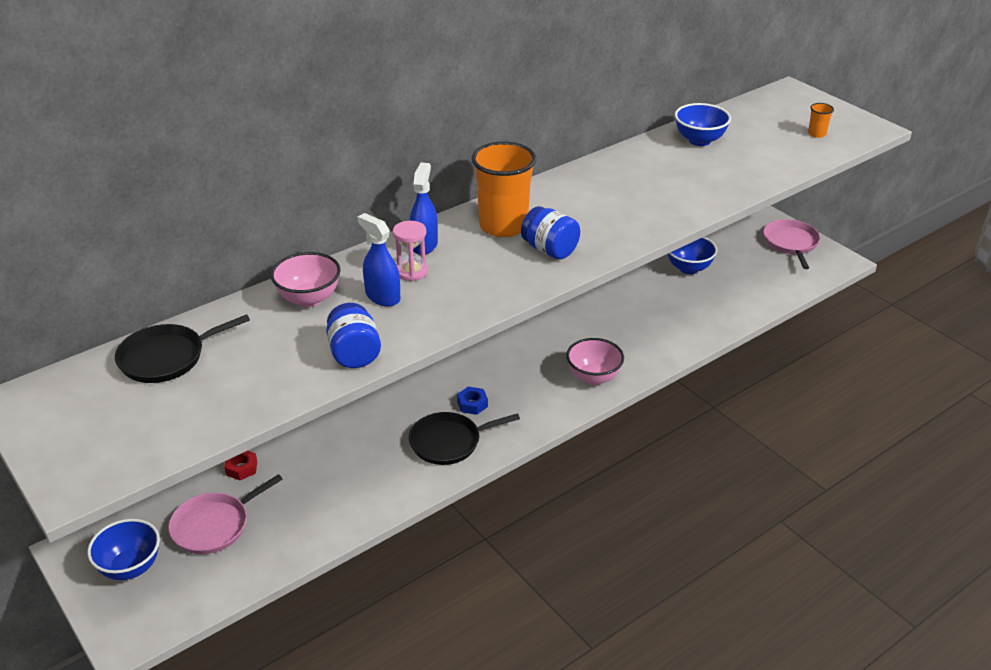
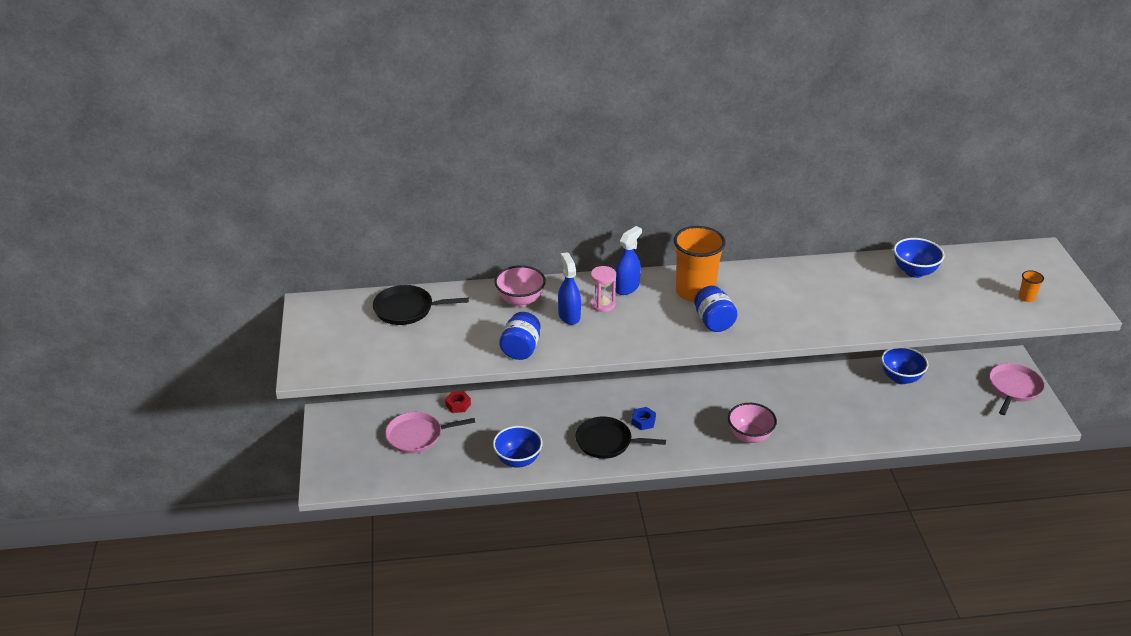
camera: 30 degrees right, 0 degrees up
(130, 567) = (353, 441): blue bowl -> blue bowl (518, 460)

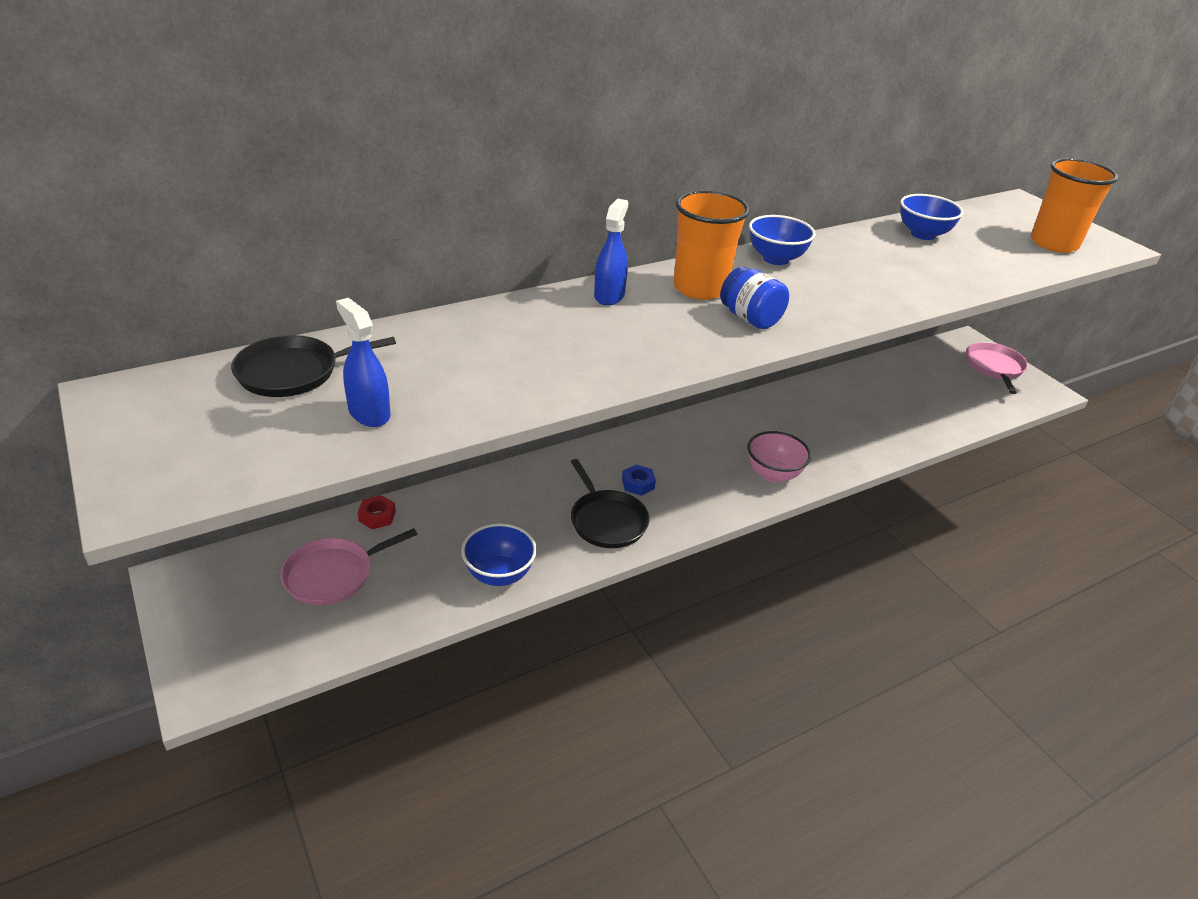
camera: 25 degrees left, 0 degrees up
(520, 300) = (469, 333): pink bowl -> none
(521, 349) = (509, 397): blue jar -> none
(569, 316) = (553, 341): blue spray bottle -> blue spray bottle (369, 413)
(602, 304) = (590, 320): pink hourglass -> none
(607, 442) = (607, 521): black pan -> black pan turned 105 degrees counterclockwise
(900, 378) = (884, 377): blue bowl -> blue bowl (776, 259)
(1026, 298) = (1054, 244): orange cup -> orange cup, size x2.40

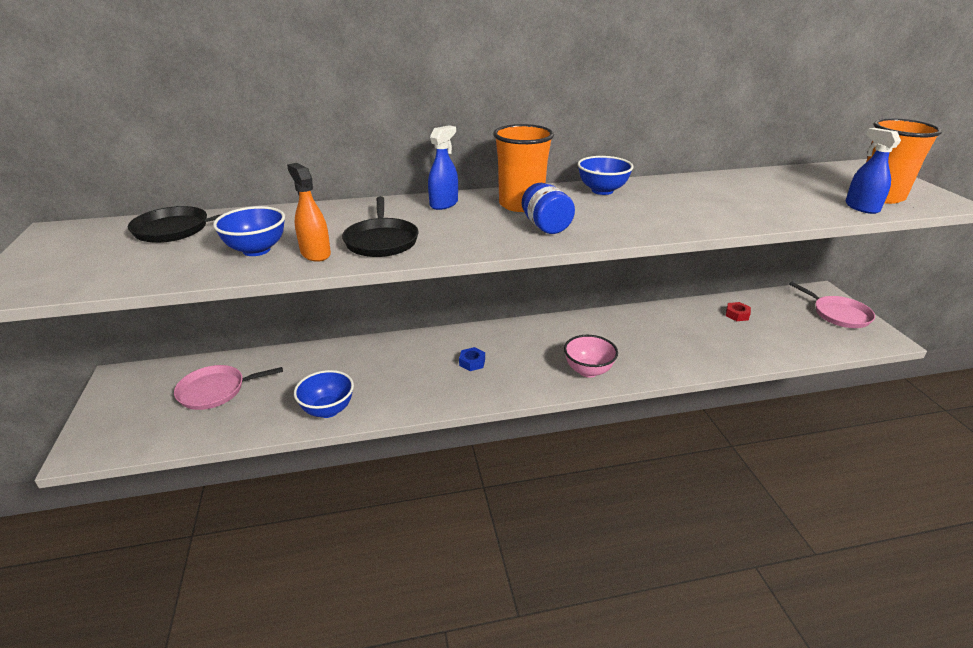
camera: 20 degrees right, 5 degrees down
(369, 413) = (199, 258): blue spray bottle -> blue spray bottle (861, 207)
(377, 516) = (270, 357): red nut -> red nut (737, 315)
(513, 388) = (315, 253): none -> orange spray bottle
(607, 521) = (432, 385): black pan -> black pan (381, 241)
(923, 234) = (751, 183): blue bowl -> blue bowl (256, 250)
(994, 367) = (838, 314): pink pan -> pink pan turned 120 degrees clockwise

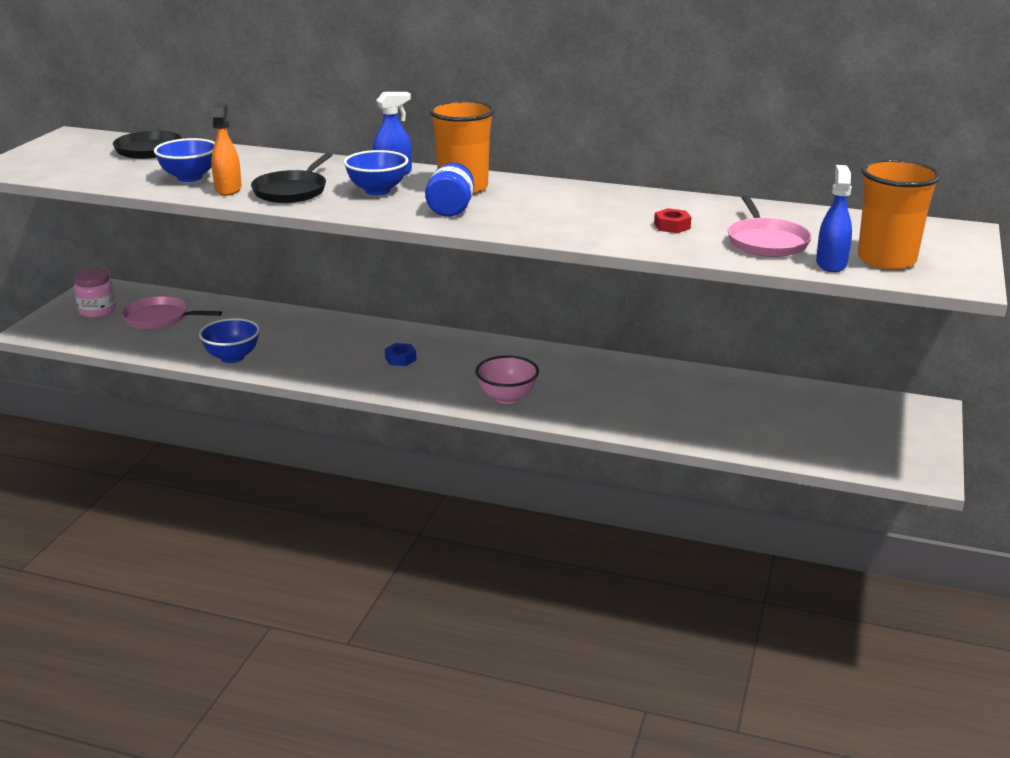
camera: 30 degrees right, 5 degrees down
(140, 403) = (97, 311): none -> pink jar
(602, 191) = (569, 191): blue bowl -> blue bowl (377, 191)
(737, 315) = (763, 399): red nut -> red nut (672, 226)
(838, 314) = (905, 435): pink pan -> pink pan (766, 242)

